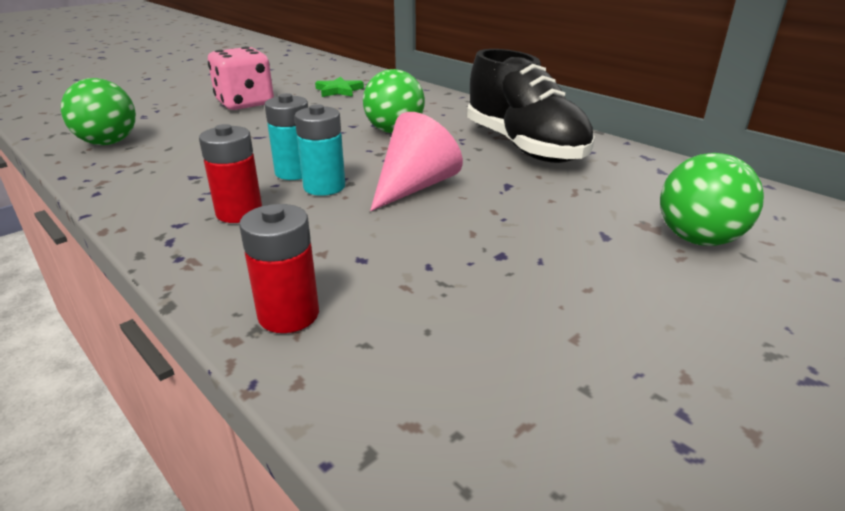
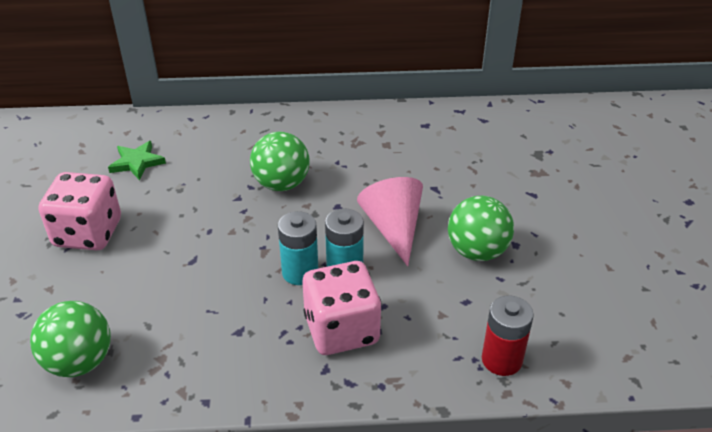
camera: 50 degrees left, 10 degrees up
(239, 212) = (341, 330): red battery -> pink dice
(524, 147) = (387, 145): black shoe -> none
(697, 239) = (567, 167): green ball -> green ball (477, 251)

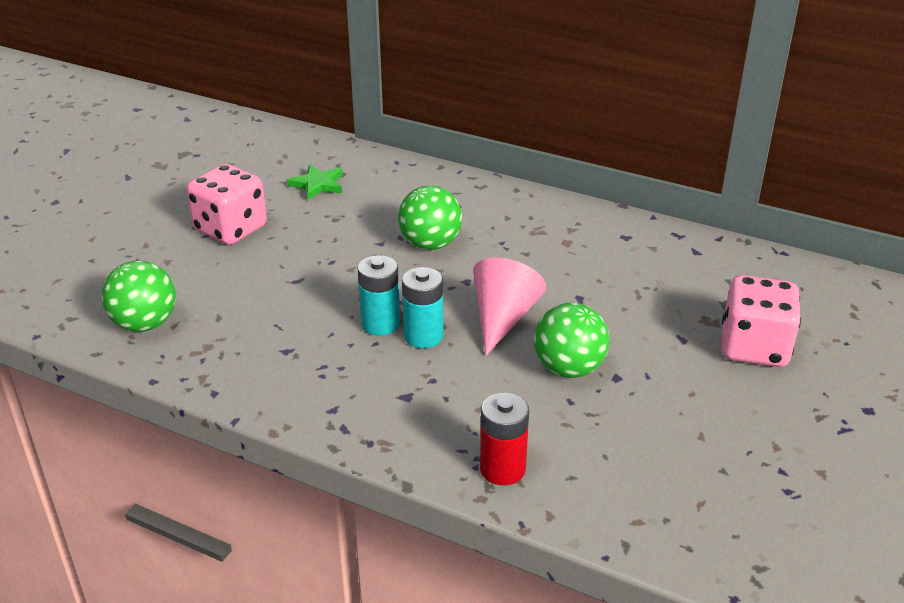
camera: 30 degrees right, 5 degrees down
(341, 330) = (375, 384): pink dice -> pink dice (754, 347)

